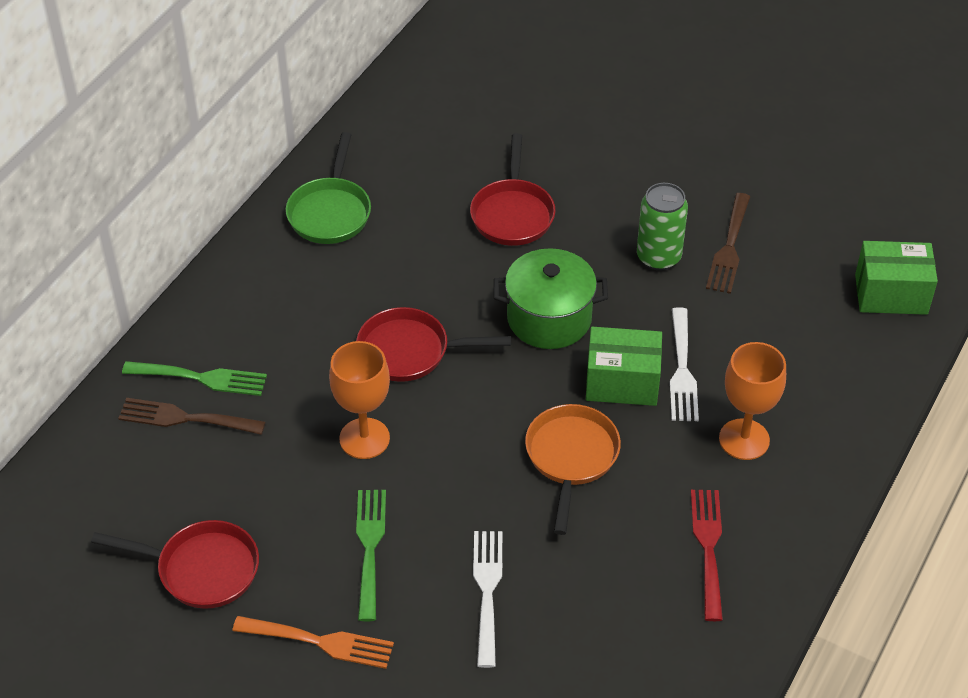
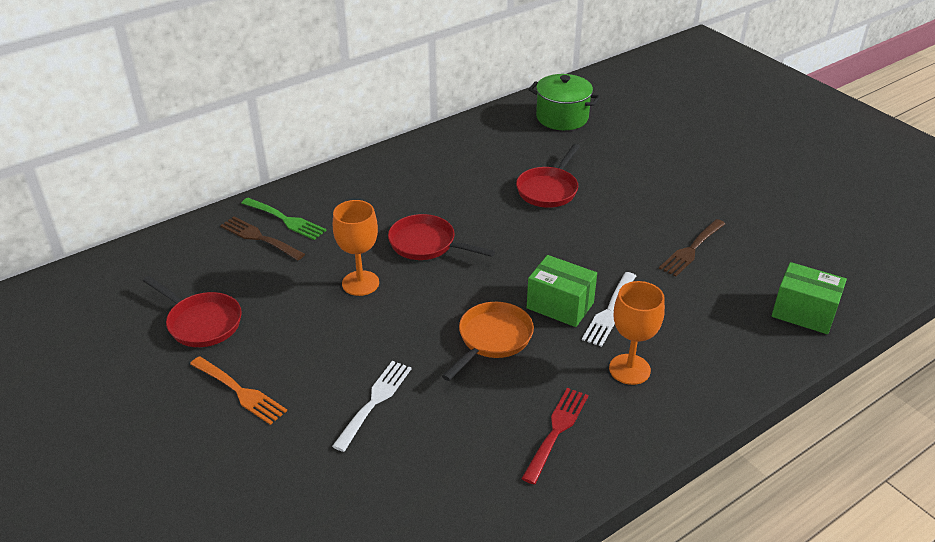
camera: 25 degrees right, 10 degrees down
(330, 212) = (431, 158): green pan -> none
(369, 547) = (316, 347): green fork -> none
(549, 318) = (533, 253): green pot -> green pot (562, 117)
(658, 257) = (635, 240): green can -> none

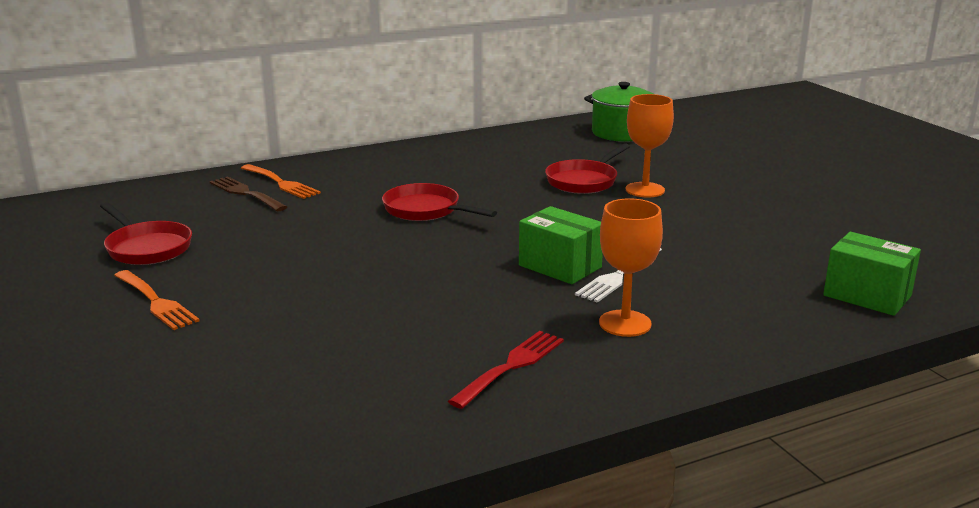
camera: 10 degrees right, 15 degrees down
(286, 220) = (281, 183): green fork -> orange fork
(360, 283) = (337, 233): orange goblet -> orange goblet (645, 190)
(375, 401) = (303, 322): white fork -> none
(492, 339) = (467, 286): orange pan -> none
(691, 249) = (738, 235): brown fork -> none

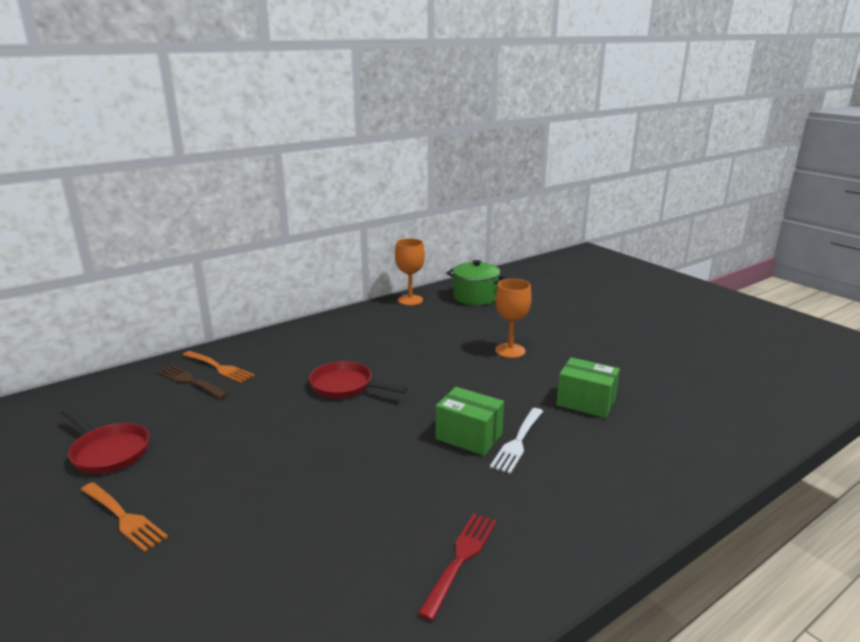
camera: 10 degrees left, 0 degrees up
(584, 181) = (462, 345): red pan -> none
(625, 323) = (539, 495): orange goblet -> orange goblet (410, 300)
(867, 295) = (711, 443): green box -> green box (585, 402)

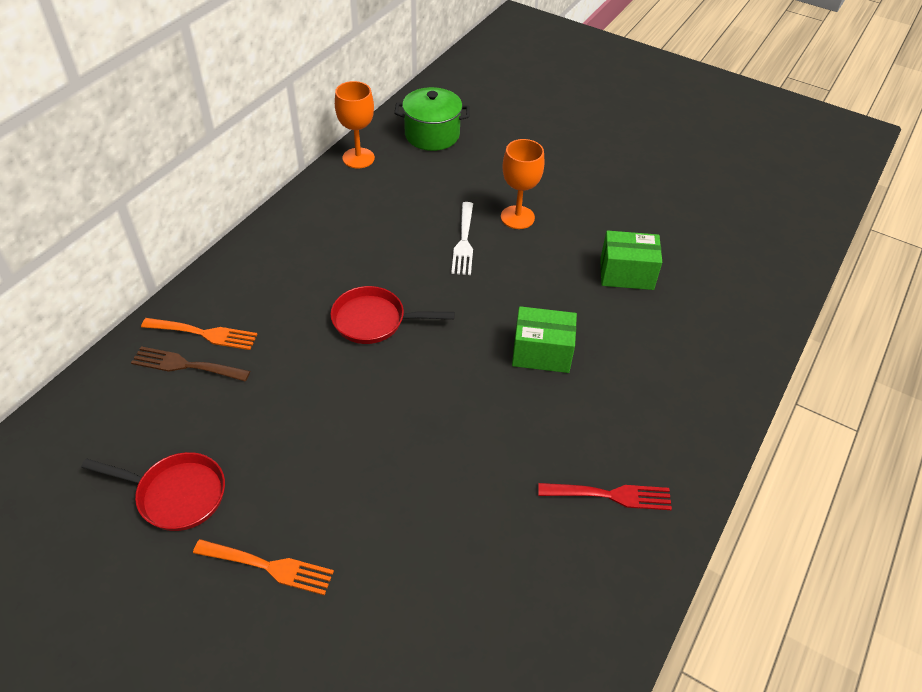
camera: 25 degrees left, 25 degrees up
(460, 558) = (611, 495): red fork -> red fork turned 90 degrees clockwise
(518, 442) = (590, 345): white fork -> white fork (464, 242)

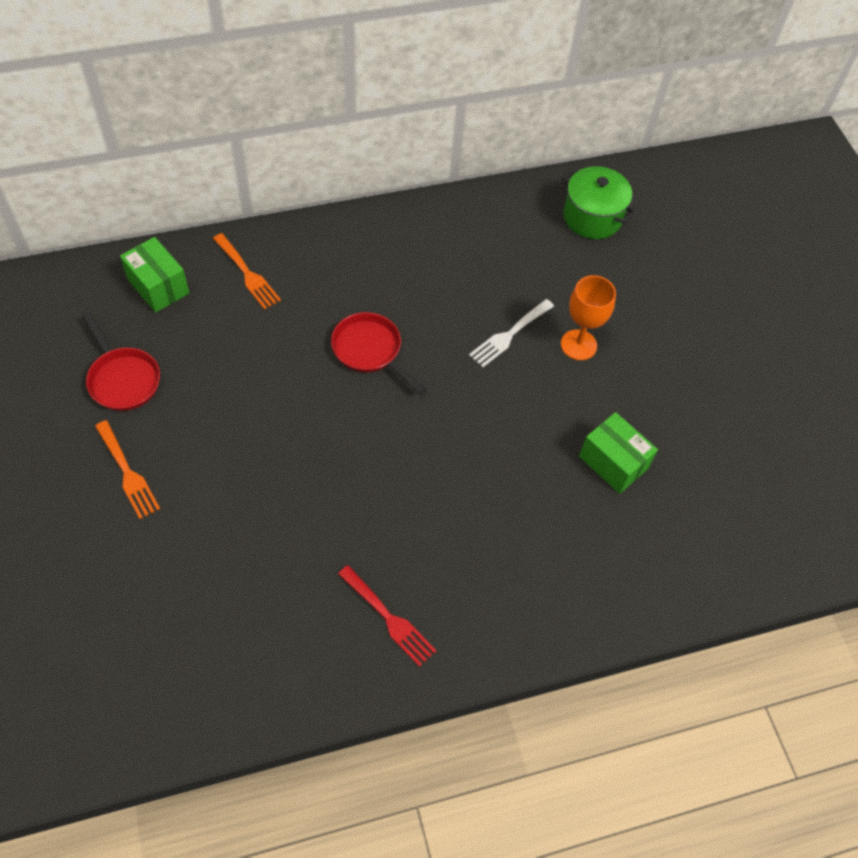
camera: 40 degrees right, 10 degrees up
(185, 365) = (213, 289): brown fork -> none
(358, 158) = (506, 199): orange goblet -> none
(541, 353) = (464, 473): green box -> green box (158, 286)

